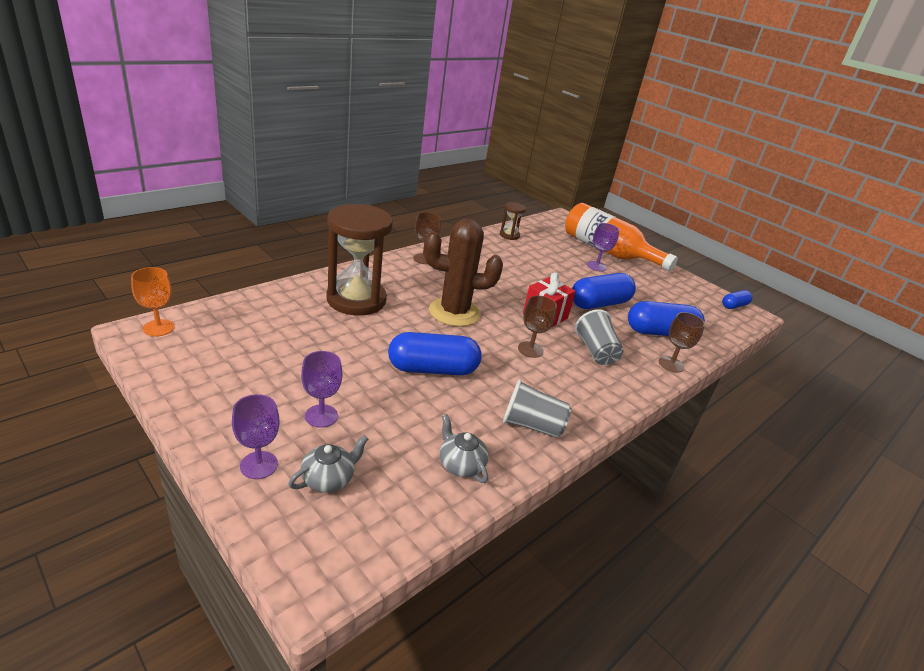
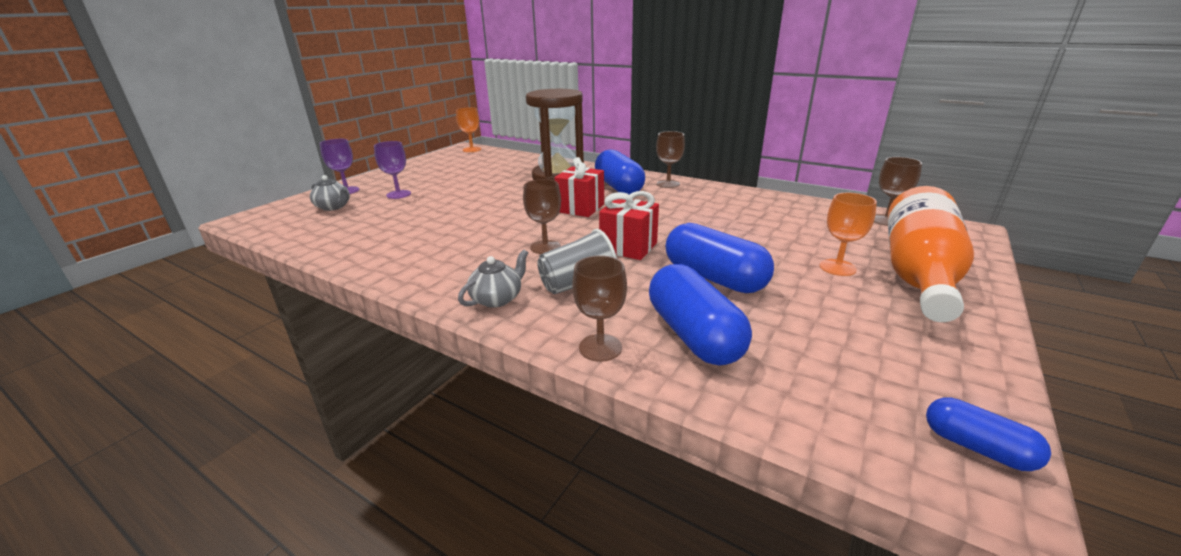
camera: 80 degrees right, 5 degrees down
(433, 369) = (476, 214): blue capsule -> blue capsule (618, 187)
(454, 312) = (580, 208): brown cactus -> red gift
(460, 464) = (349, 240): grey teapot -> grey teapot (497, 298)
(509, 235) = (810, 207): brown hourglass -> none
(532, 425) = (409, 261): grey cup -> none
(541, 226) = (886, 220): none -> brown goblet
(596, 266) = (837, 267): purple goblet -> orange goblet

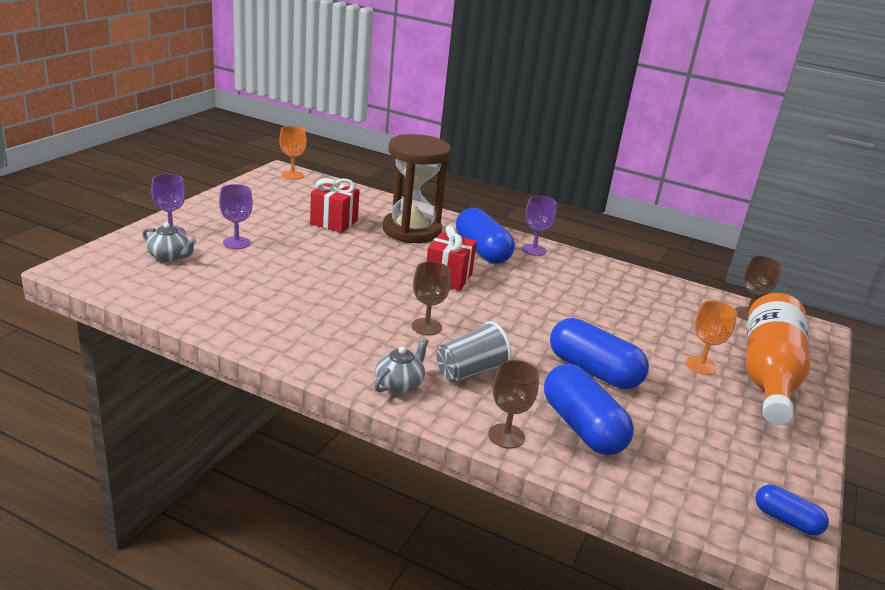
camera: 10 degrees left, 0 degrees up
(628, 247) = (508, 332): red gift -> red gift (334, 222)
(668, 184) = (534, 250): brown goblet -> purple goblet

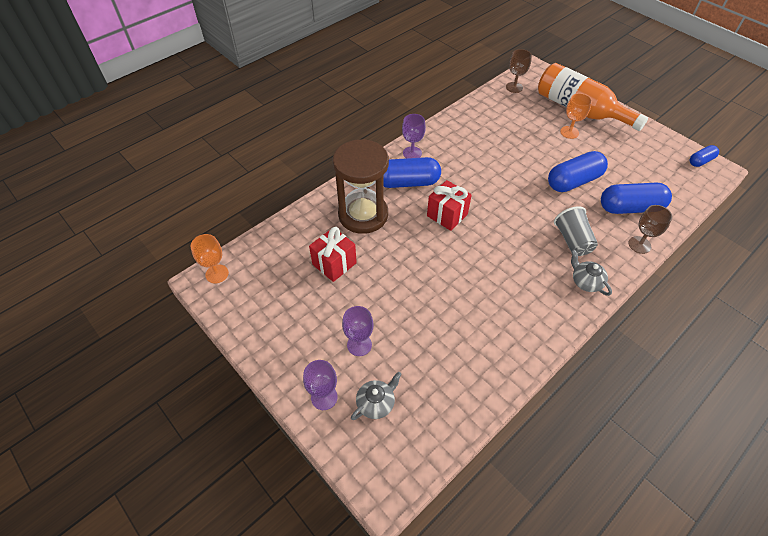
camera: 65 degrees left, 25 degrees up
(426, 327) = (516, 248): brown goblet -> none

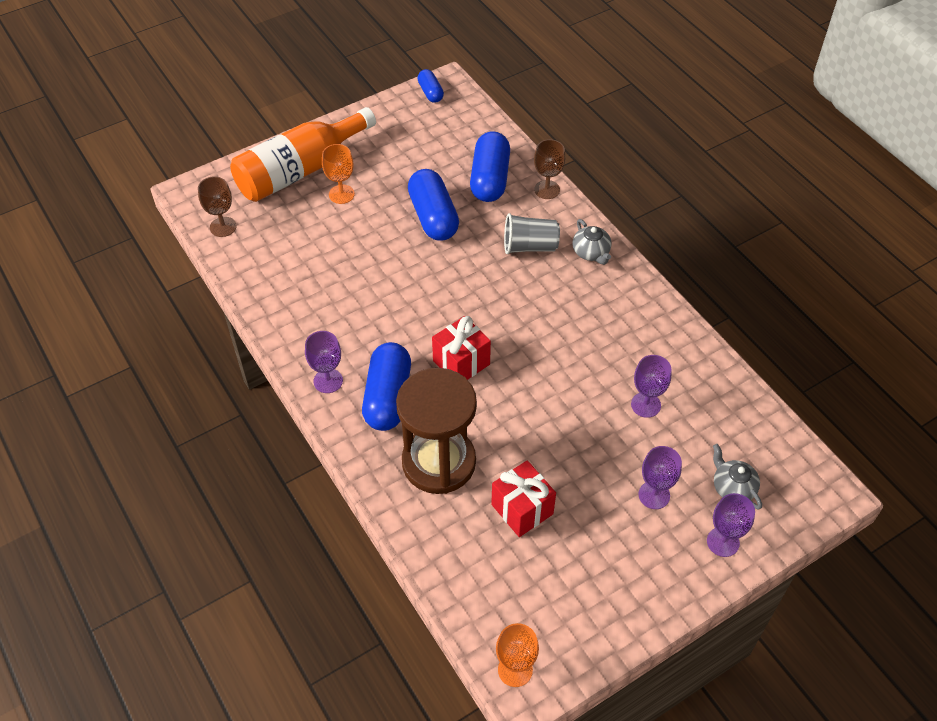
camera: 80 degrees left, 0 degrees up
(442, 333) = (645, 405): none -> purple goblet
(585, 282) = (591, 252): grey teapot -> grey teapot turned 90 degrees counterclockwise

